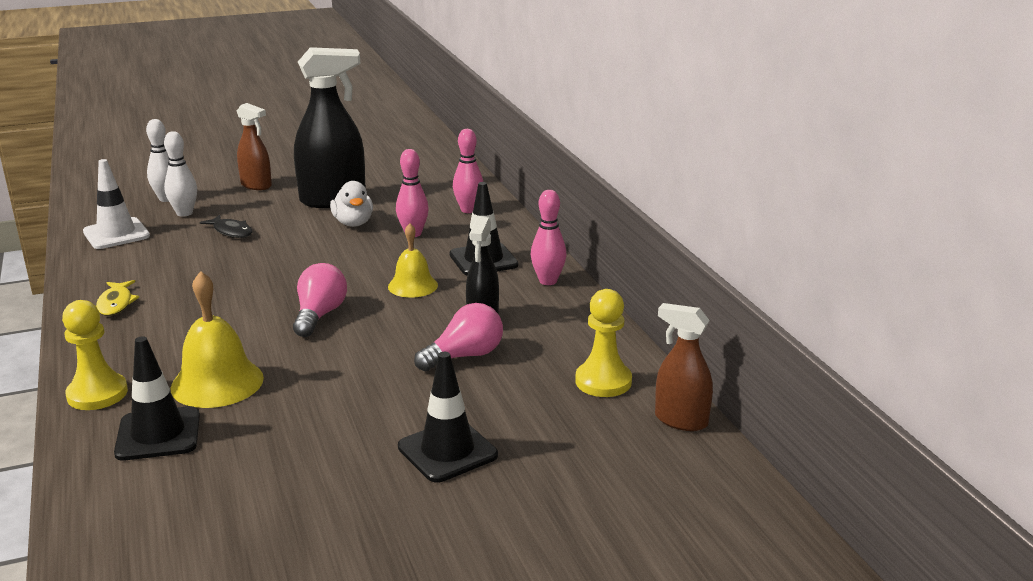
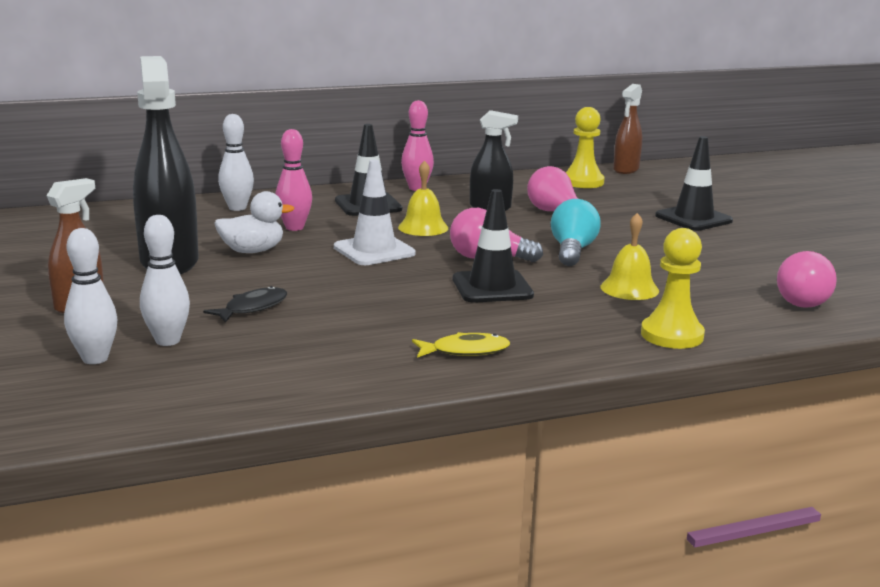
camera: 90 degrees left, 5 degrees down
(116, 234) = (230, 379): white traffic cone -> white traffic cone (374, 250)
(143, 491) = (806, 300): none -> pink light bulb
(158, 434) = (725, 303): black traffic cone -> black traffic cone (492, 287)
(217, 382) = (629, 288): yellow bell -> yellow bell, size x0.65
(333, 359) = (572, 251): none -> turquoise light bulb
(468, 210) = (237, 208): pink bowling pin -> white bowling pin

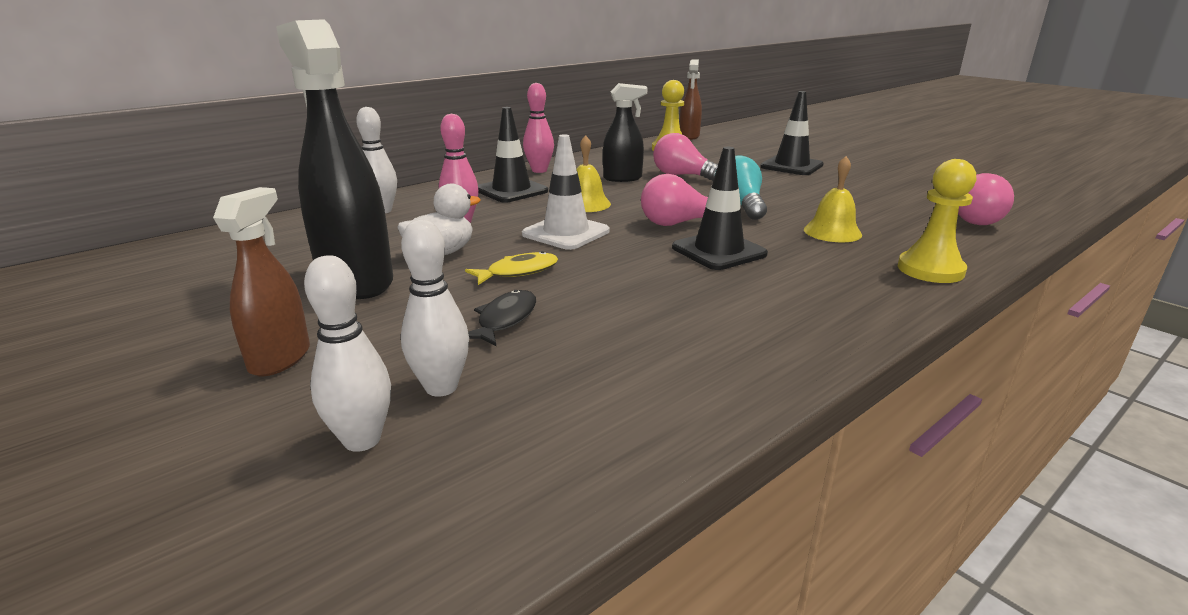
camera: 20 degrees left, 5 degrees up
(465, 351) = (784, 326): yellow fish -> yellow fish (518, 272)

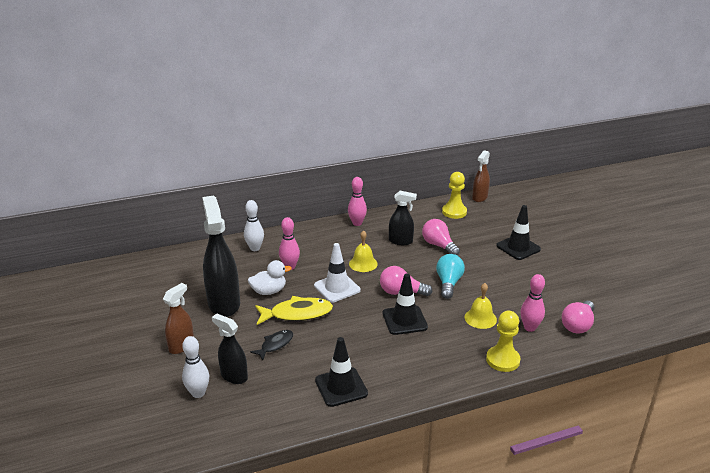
camera: 20 degrees right, 5 degrees up
(441, 387) = (234, 376): white bowling pin -> black spray bottle
(511, 190) = (330, 242): black traffic cone -> black traffic cone (341, 387)
(518, 272) = (297, 314): yellow fish -> yellow fish, size x1.68
(915, 231) = (529, 328): none -> pink bowling pin

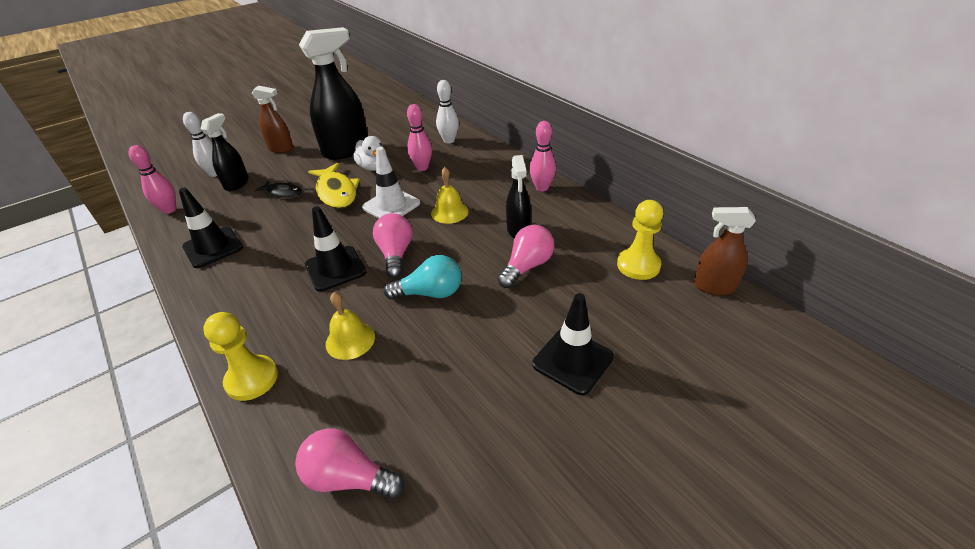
camera: 75 degrees right, 10 degrees up
(529, 328) = (333, 404): pink bowling pin -> pink bowling pin (169, 210)

